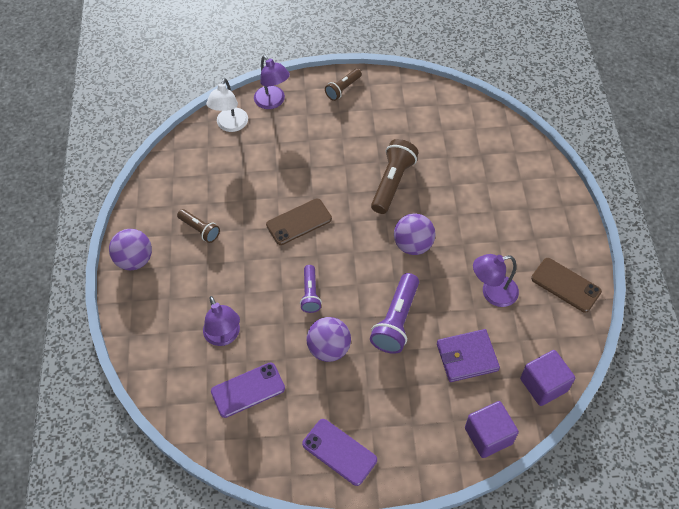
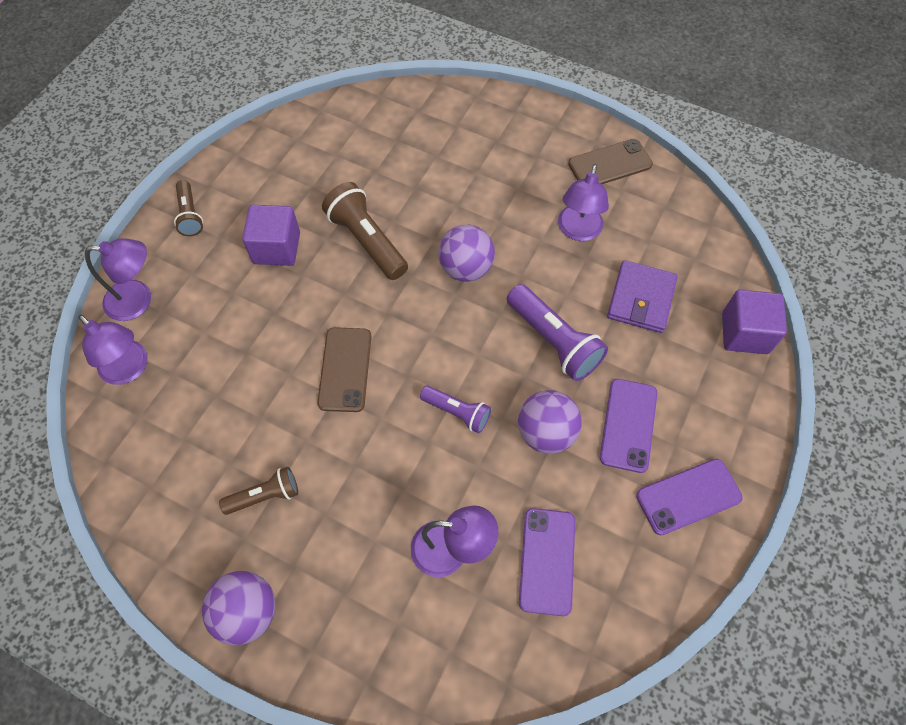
camera: 60 degrees left, 5 degrees up
(230, 125) = (129, 369): white lamp -> purple lamp
(366, 393) = (628, 425): none -> purple phone
(543, 385) = (712, 250): purple cube -> purple cube (276, 248)

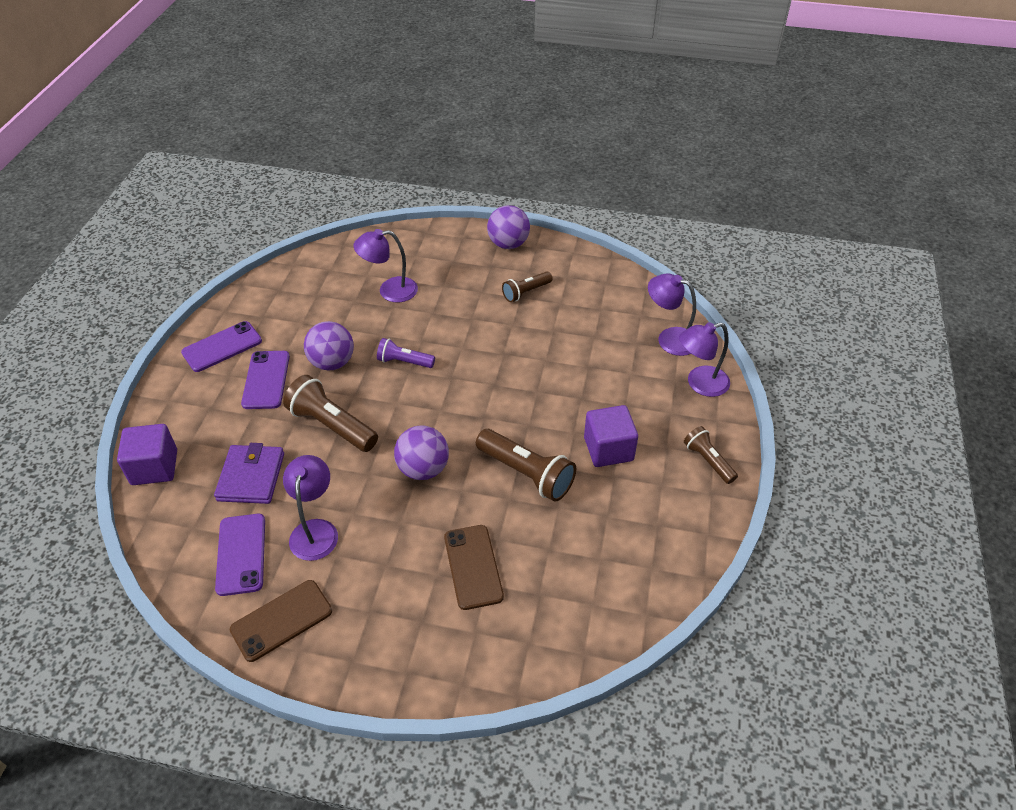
camera: 165 degrees right, 15 degrees down
(345, 369) = (503, 371): brown phone -> brown phone (473, 567)
(547, 561) = (324, 297): purple phone -> purple phone (241, 554)
(553, 341) = (332, 426): purple flashlight -> brown flashlight

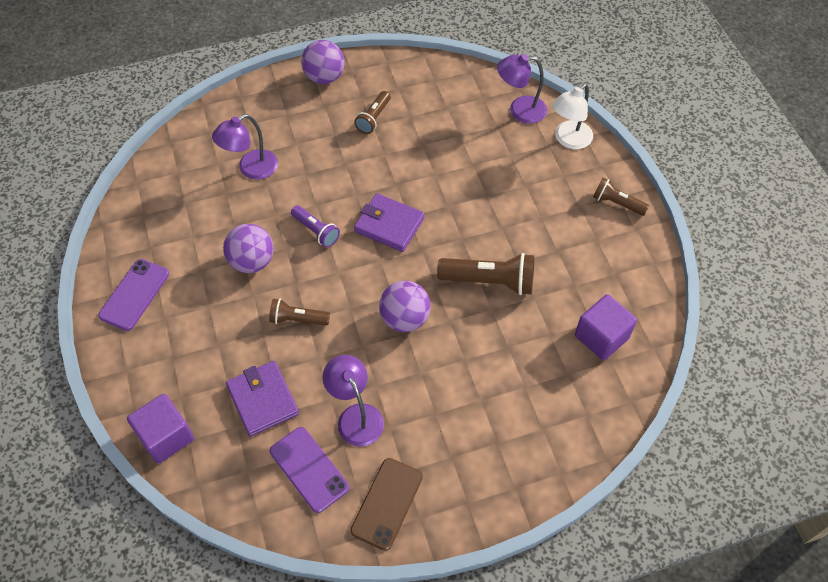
camera: 30 degrees left, 10 degrees up
(266, 380) = (203, 306): purple phone -> none
(332, 426) = (297, 319): brown flashlight -> brown flashlight, size x0.60
(404, 362) = (316, 231): purple flashlight -> purple flashlight turned 120 degrees counterclockwise
(471, 384) = (389, 225): none -> purple wallet
(473, 567) = (504, 379): brown phone -> none
(608, 449) = (537, 229): purple cube -> purple cube (601, 337)
(699, 383) = (568, 140): purple lamp -> white lamp

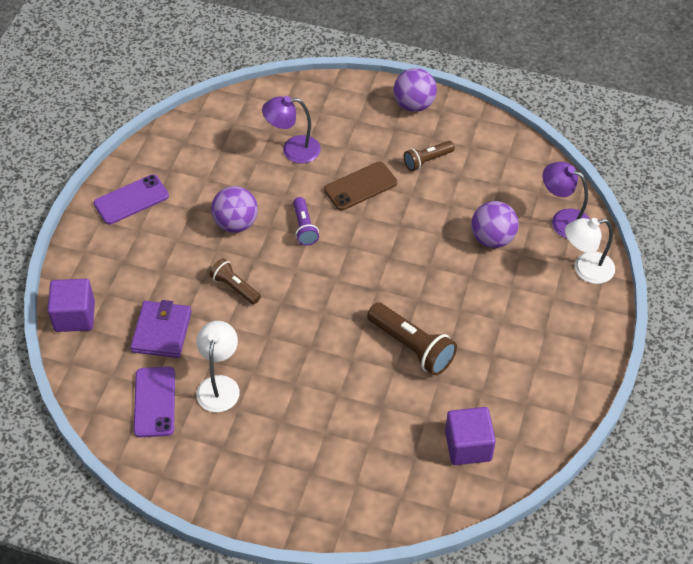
camera: 35 degrees right, 5 degrees down
(356, 416) = (219, 385): purple lamp -> white lamp
(387, 503) = (190, 462): brown phone -> brown phone (360, 186)
(389, 225) = (367, 255): purple wallet -> none
(405, 318) = (317, 335): purple ball -> purple ball (492, 238)
(616, 203) = (581, 347): brown flashlight -> none

